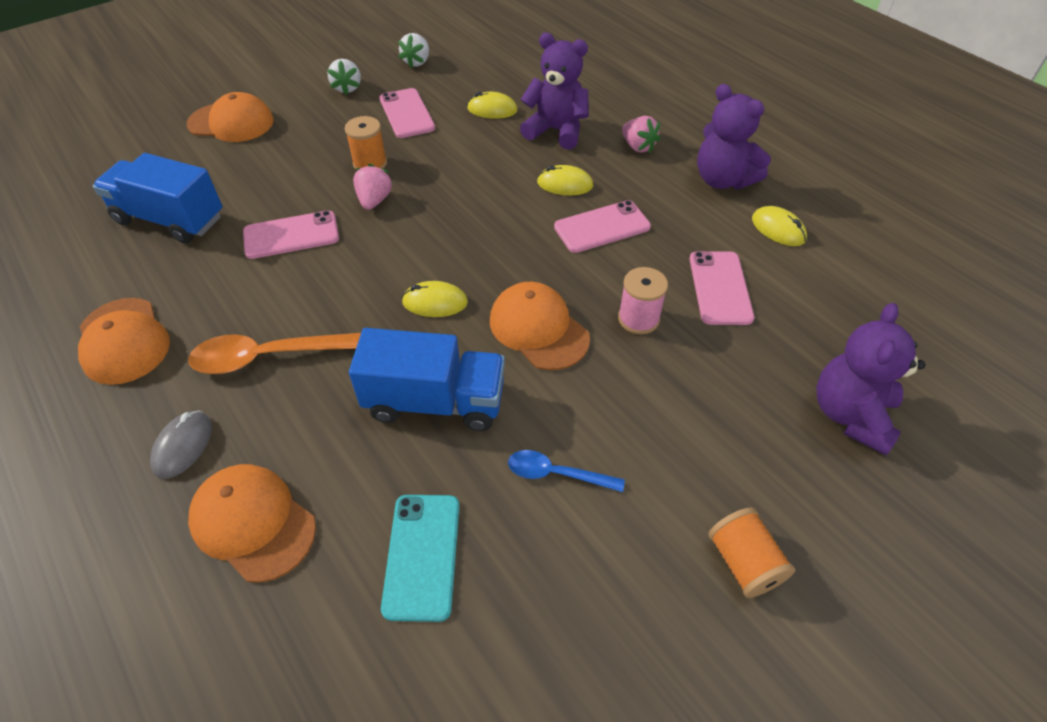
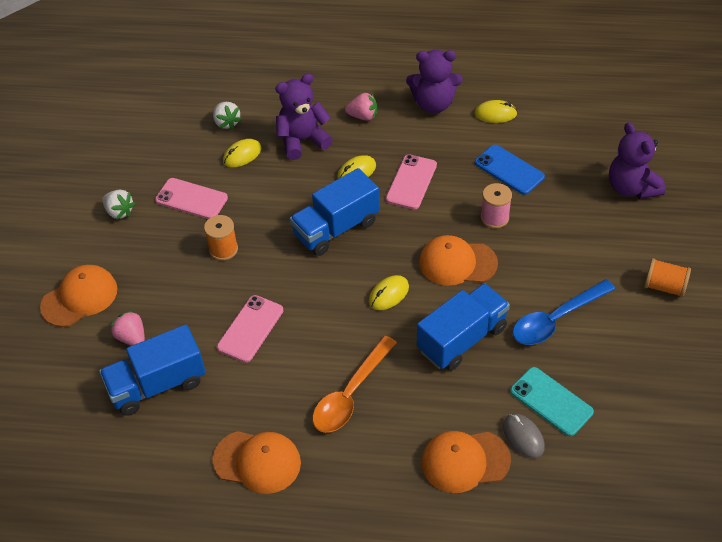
camera: 45 degrees left, 0 degrees up
(183, 446) = (379, 468): grey mouse -> grey mouse (523, 437)
(374, 200) = (264, 269): pink strawberry -> pink strawberry (132, 337)
(417, 62) = (136, 157): white strawberry -> white strawberry (227, 123)
(477, 214) = (336, 228): none -> blue truck
(556, 474) = (556, 319): blue spoon -> blue spoon, size x1.71
(720, 288) = (509, 170): pink phone -> blue phone

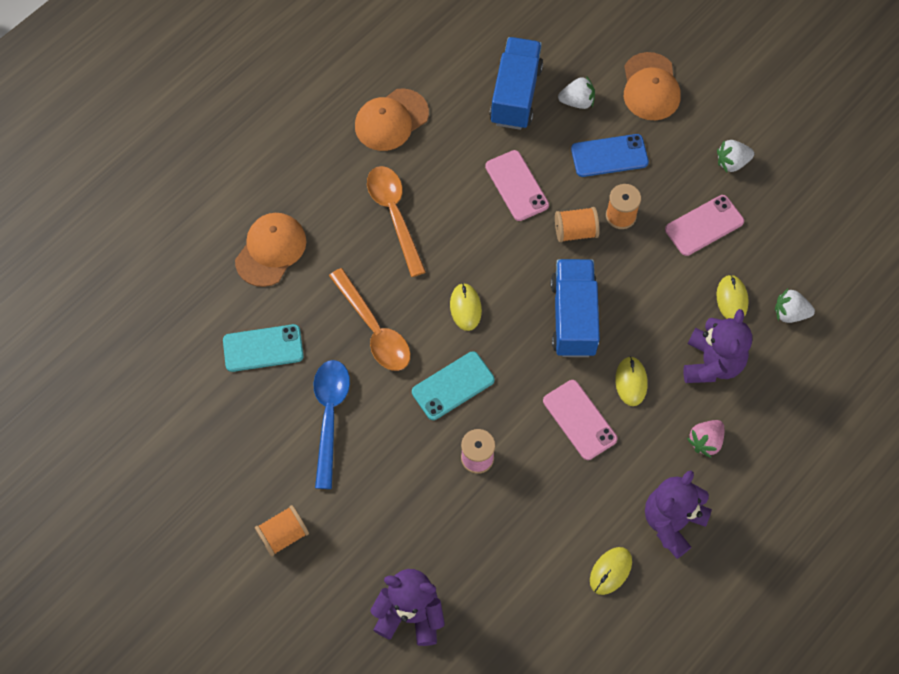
camera: 125 degrees right, 15 degrees up
(132, 337) = (577, 101): pink strawberry -> white strawberry
(261, 268) = (575, 231): none -> orange spool
(457, 263) = (453, 386): orange cap -> turquoise phone
(462, 339) = (374, 329): blue truck -> orange spoon
(509, 170) = (524, 520): blue phone -> blue phone (609, 156)
(523, 437) = (253, 304): grey mouse -> none

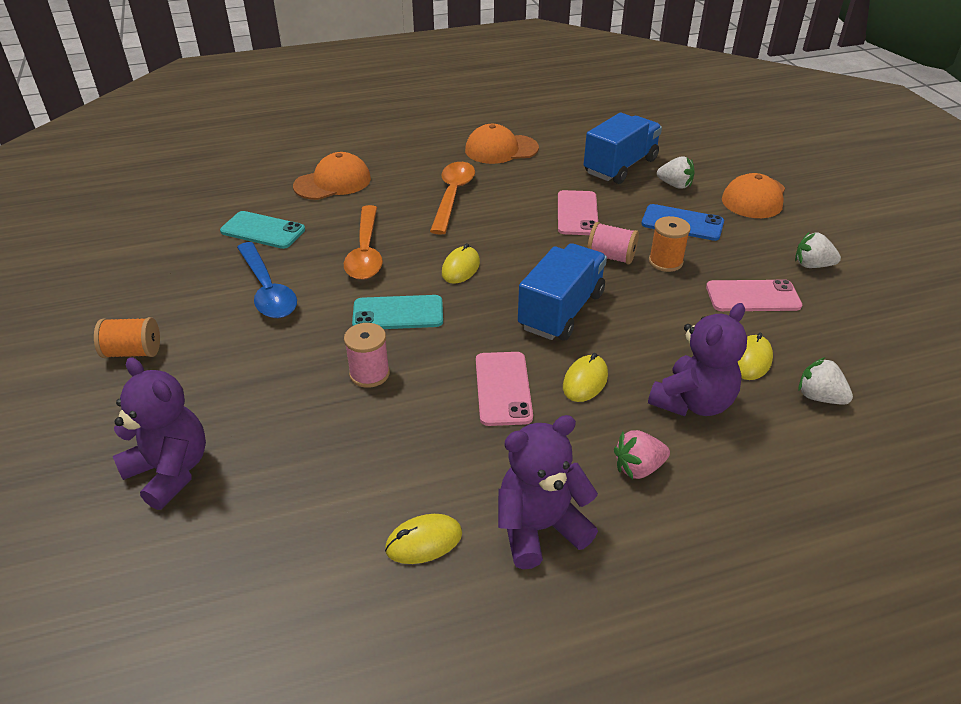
camera: 30 degrees right, 25 degrees down
(330, 416) = (267, 290): blue spoon -> blue spoon turned 120 degrees clockwise
(575, 231) = (611, 257): orange spool -> pink spool

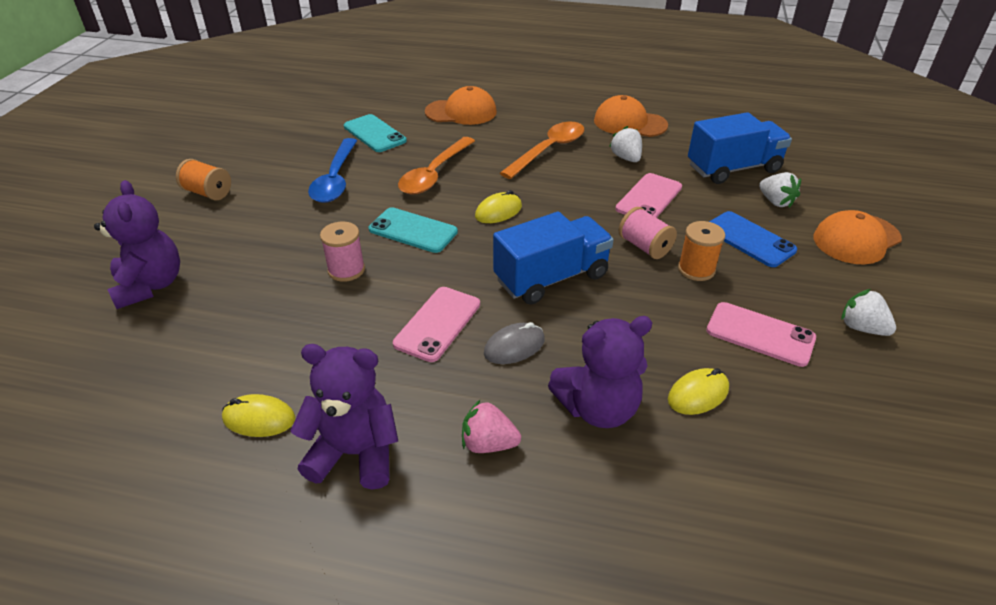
camera: 30 degrees right, 0 degrees up
(585, 381) = (514, 346): yellow mouse -> grey mouse
(819, 397) = (740, 461): white strawberry -> white strawberry (626, 158)

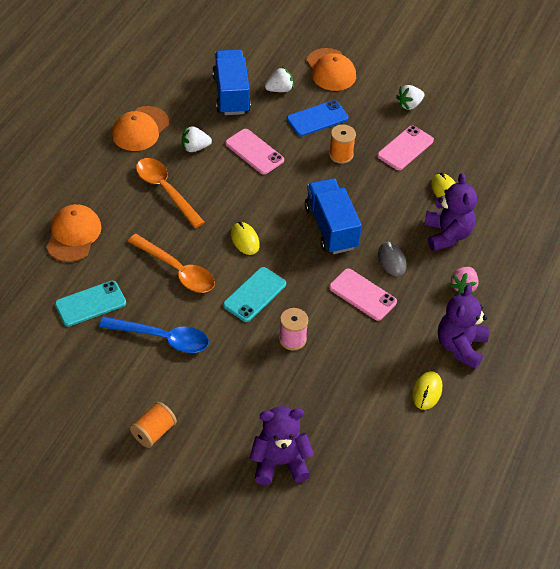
camera: 80 degrees left, 10 degrees up
(644, 247) = (311, 172): pink spool -> none

